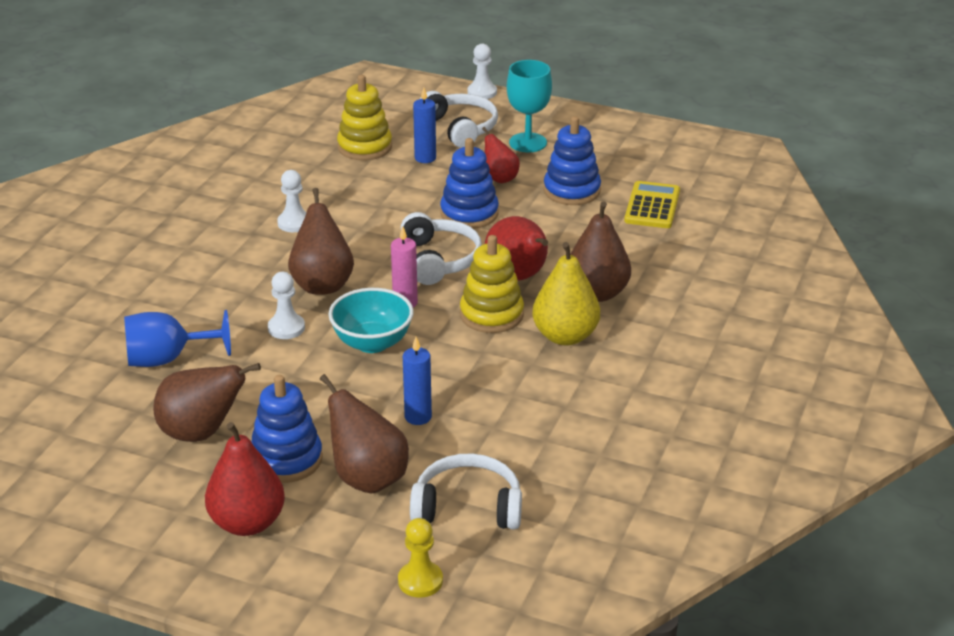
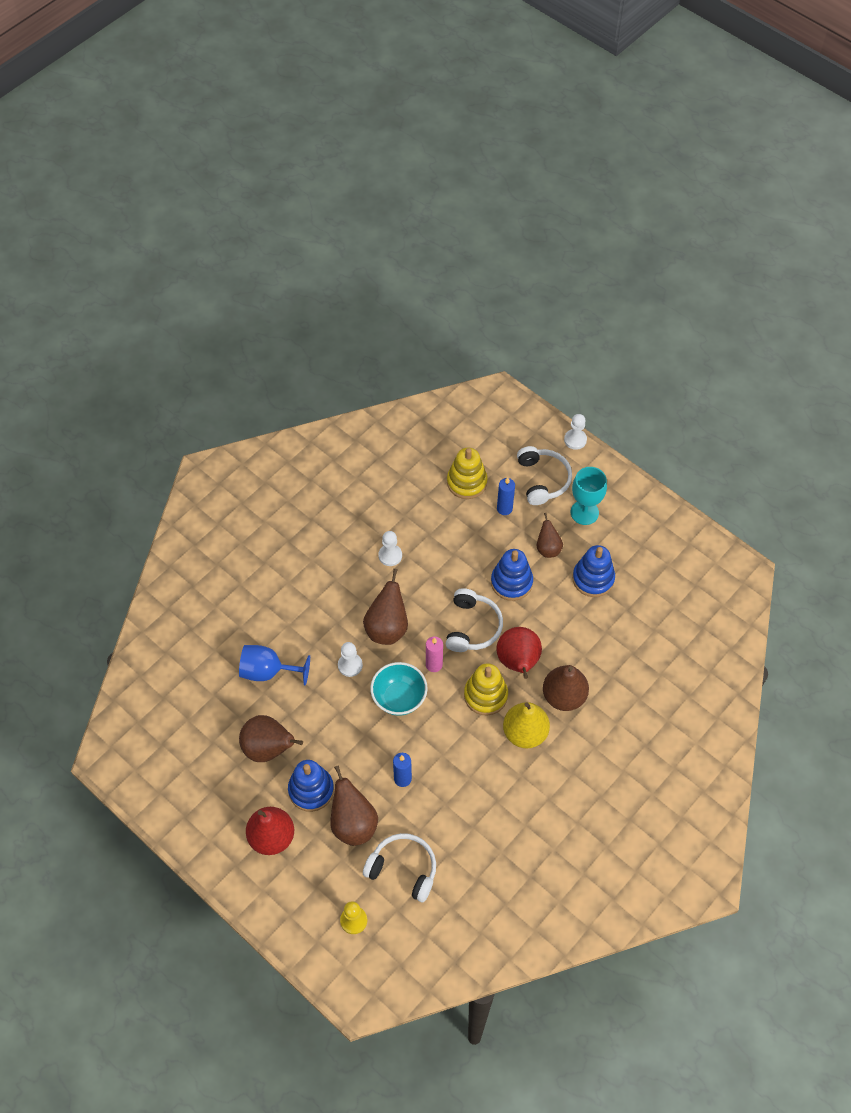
camera: 20 degrees right, 25 degrees up
(499, 178) = (548, 548): red pear -> brown pear
(652, 206) = (642, 614): yellow calculator -> none

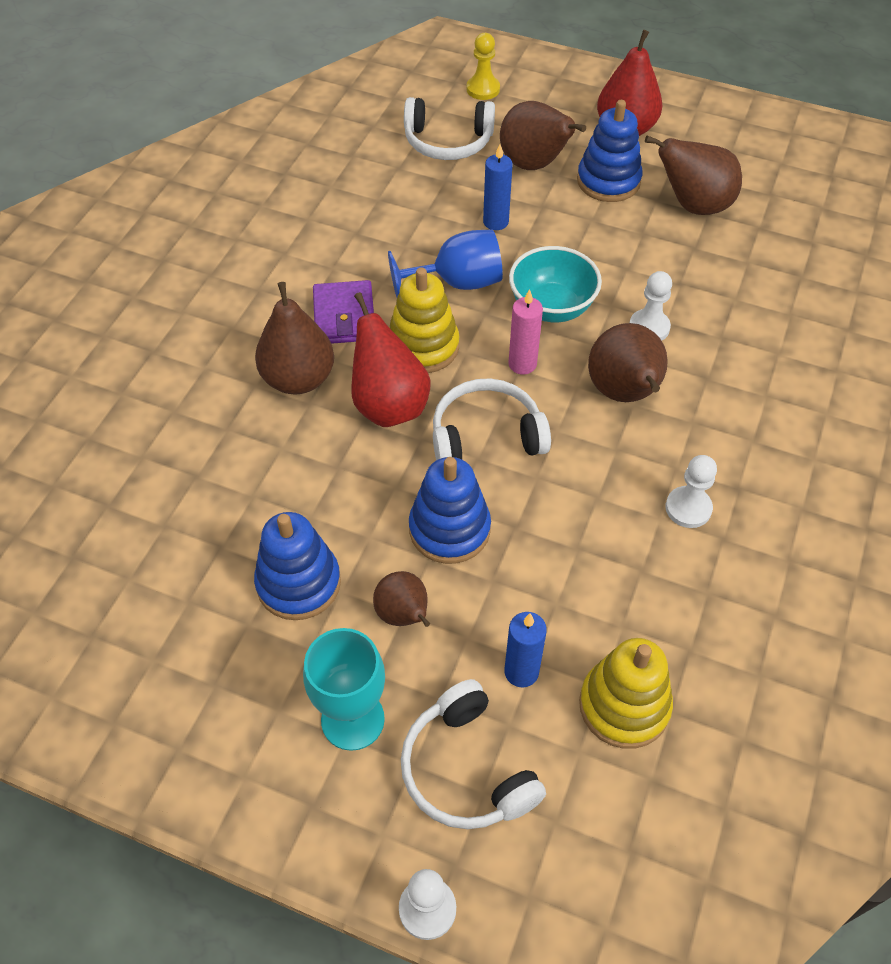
camera: 160 degrees right, 5 degrees down
(268, 671) = (761, 287): blue goblet -> blue goblet (457, 282)
(472, 627) = (486, 436): white headphones -> white headphones turned 90 degrees clockwise
(525, 733) = (344, 316): yellow pear -> purple wallet

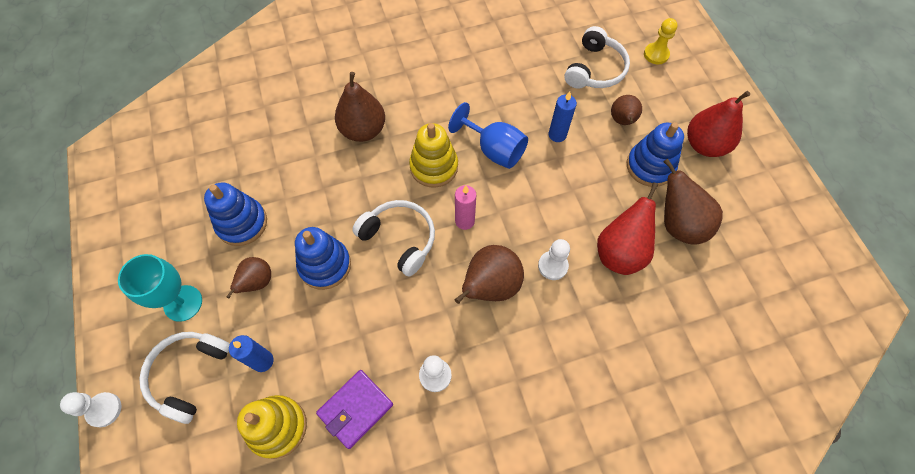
camera: 50 degrees right, 10 degrees up
(344, 316) = (421, 118): purple wallet -> purple wallet (355, 409)
(389, 405) = (381, 180): red pear -> red pear (620, 252)
(448, 142) = (595, 69): white headphones -> white headphones turned 120 degrees counterclockwise
(534, 165) = (622, 121): brown pear -> brown pear, size x0.61
(551, 307) = (519, 206): turquoise bowl -> none

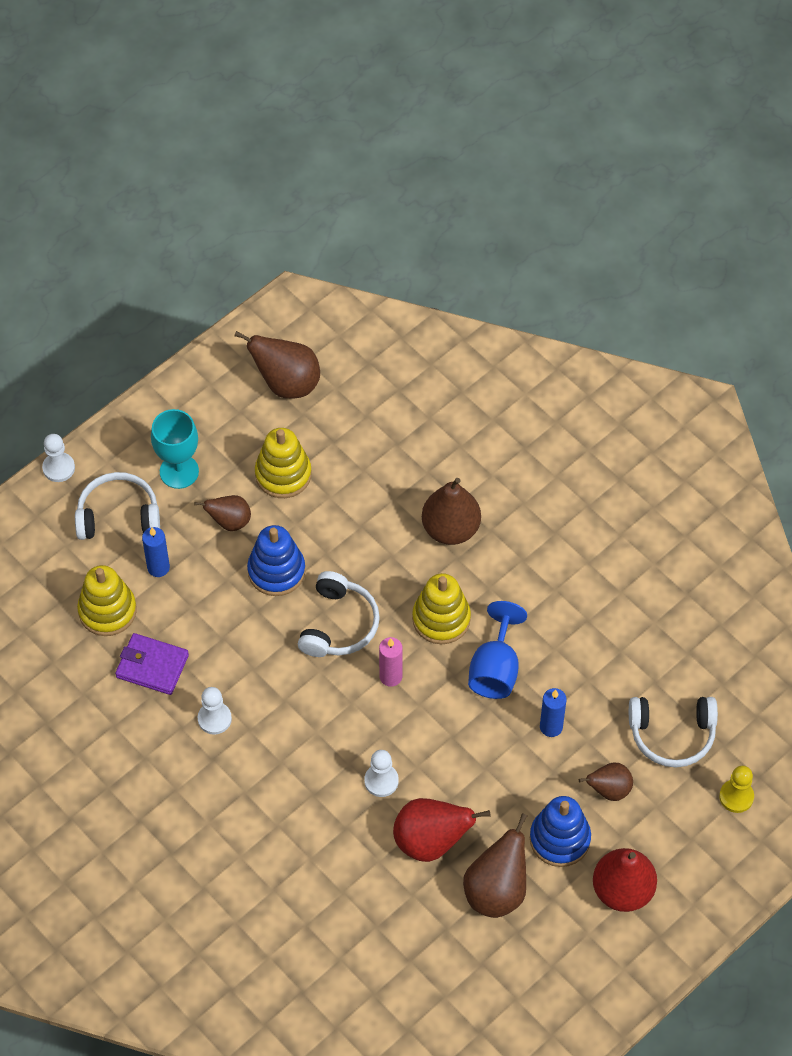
camera: 65 degrees right, 5 degrees down
(242, 223) = (283, 474): blue stacking toy -> yellow stacking toy
(490, 286) = (329, 730): brown pear -> brown pear (287, 383)

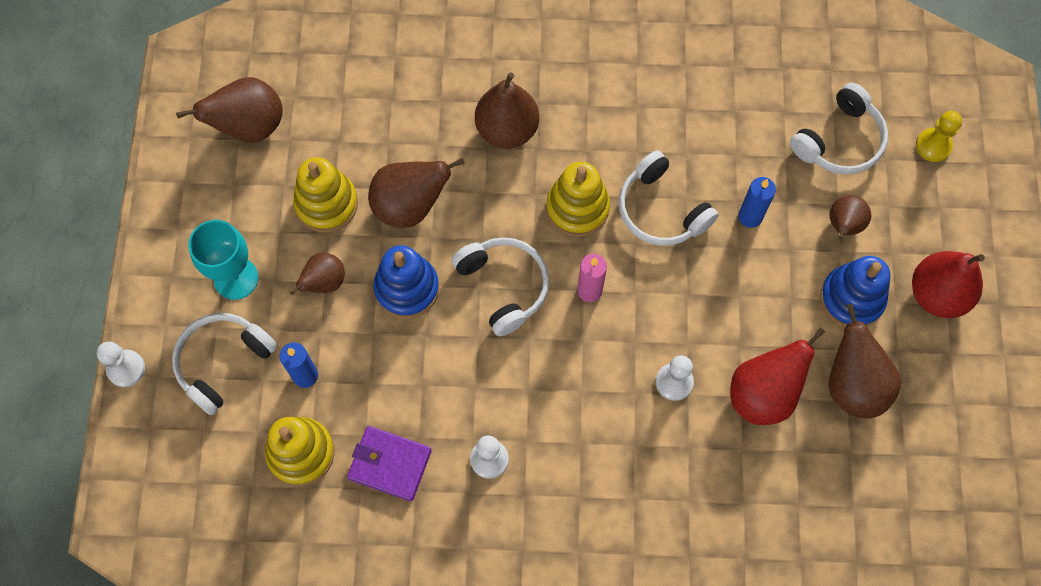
camera: 45 degrees left, 10 degrees up
(152, 666) = (390, 464): purple wallet -> purple wallet turned 45 degrees clockwise
(334, 522) = (410, 206): none -> brown pear
(495, 669) = (661, 210): blue goblet -> white headphones

